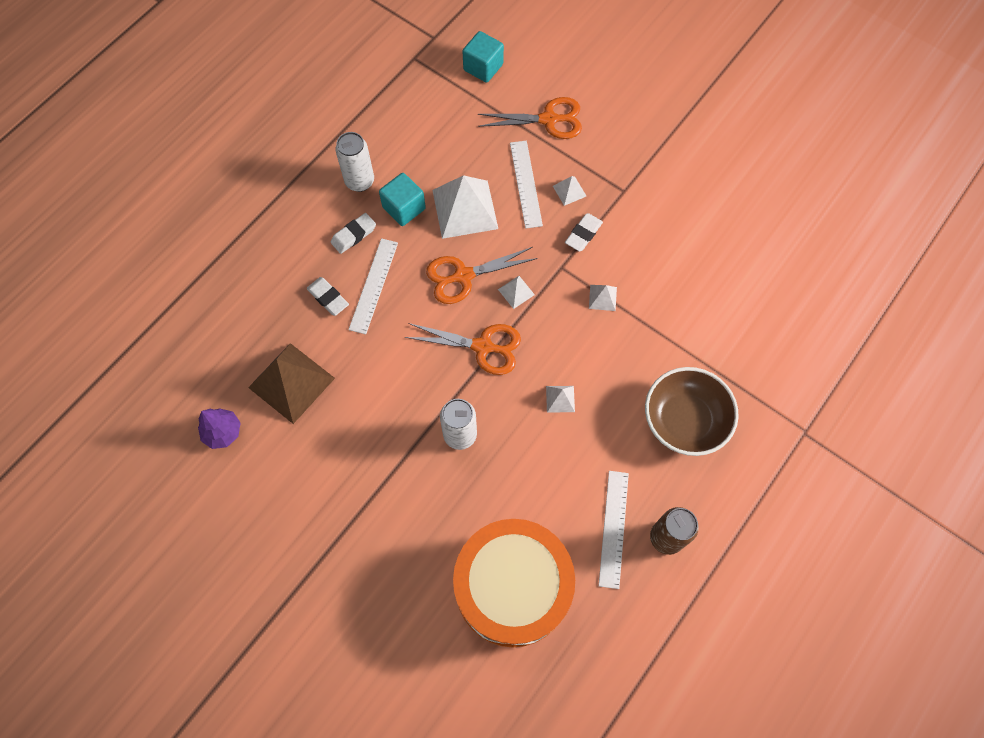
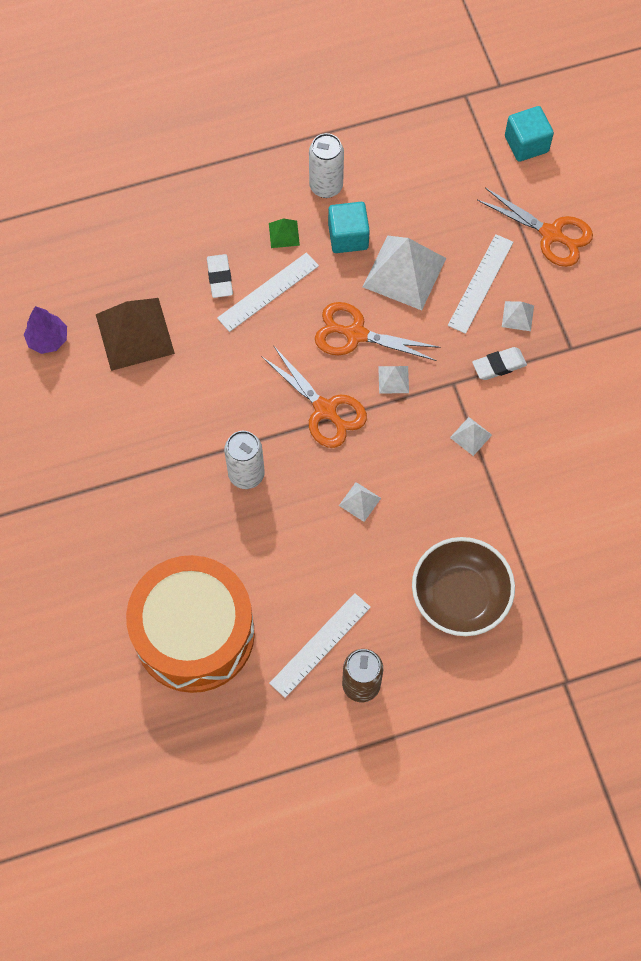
camera: 35 degrees right, 0 degrees up
(353, 235) = (284, 234): white eraser -> green pyramid

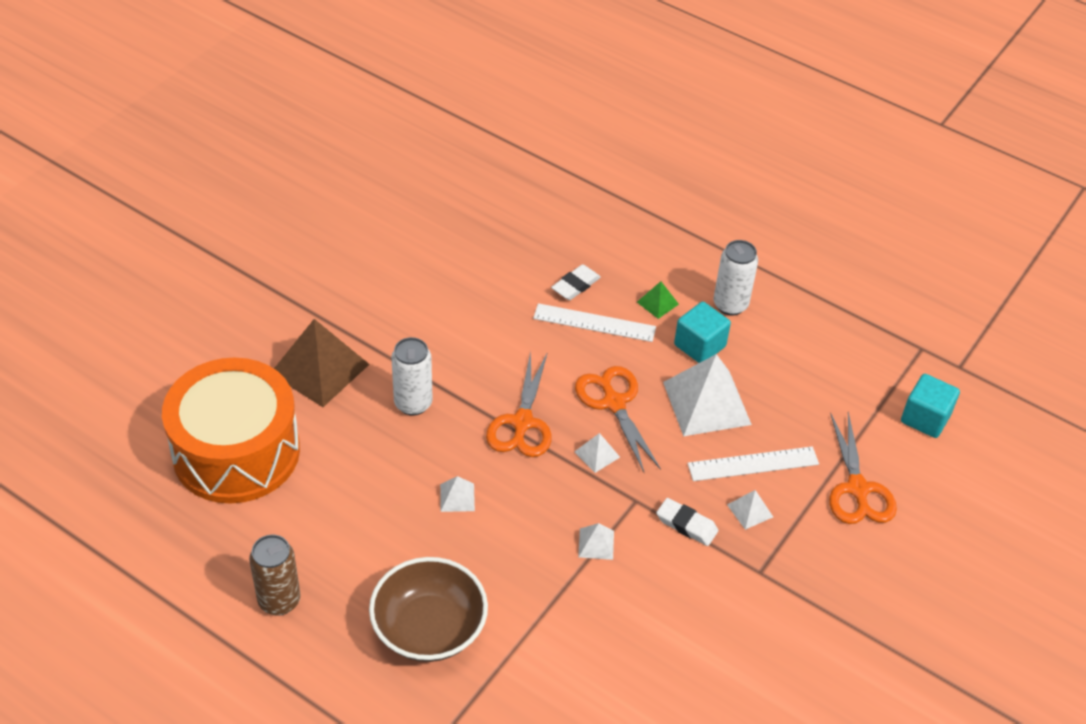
camera: 50 degrees right, 20 degrees down
(48, 339) = (419, 215): purple tree -> none
(134, 333) = (474, 262): brown pyramid -> brown pyramid (319, 368)
(320, 645) = (295, 547): white ruler -> none

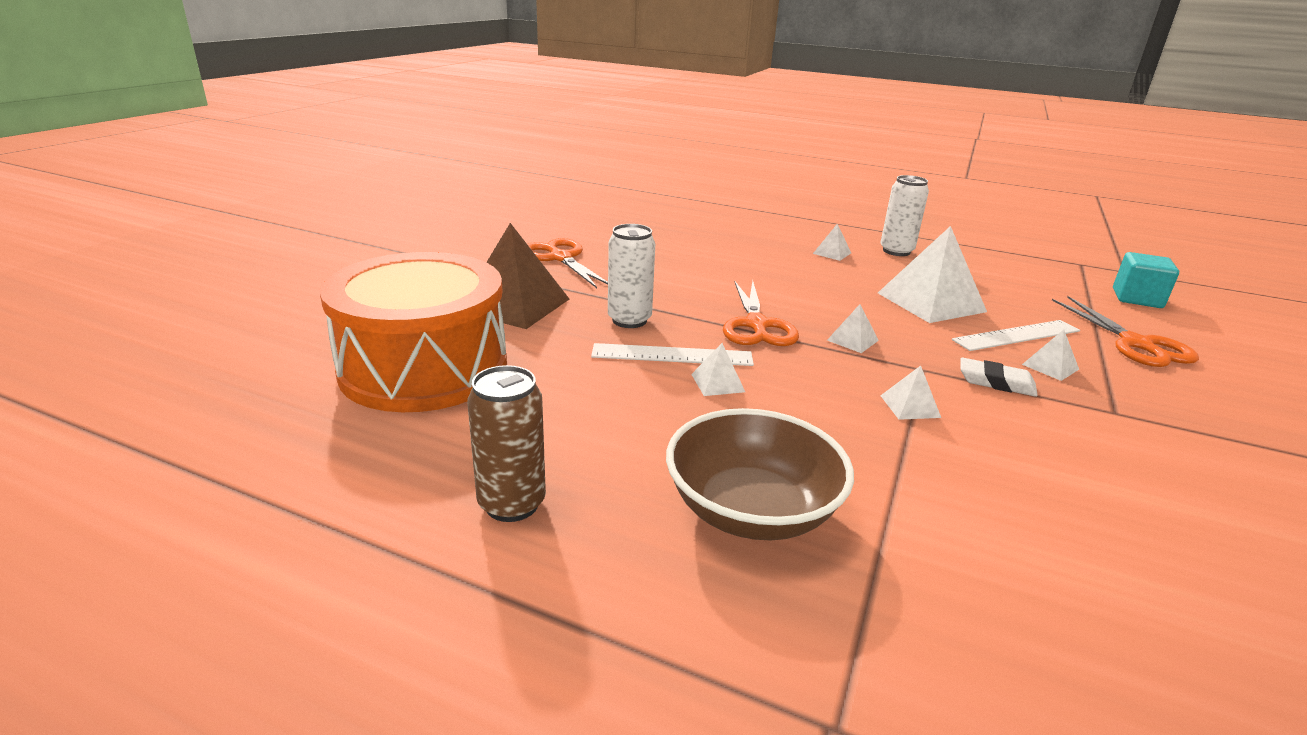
camera: 10 degrees left, 20 degrees down
(575, 285) = (750, 248): white eraser -> none
(594, 323) = (783, 265): white ruler -> white ruler (672, 355)
(614, 403) = (841, 307): orange scissors -> orange scissors (561, 258)
(657, 303) = (832, 253): green pyramid -> white pyramid
(699, 346) = (891, 272): turquoise cube -> none

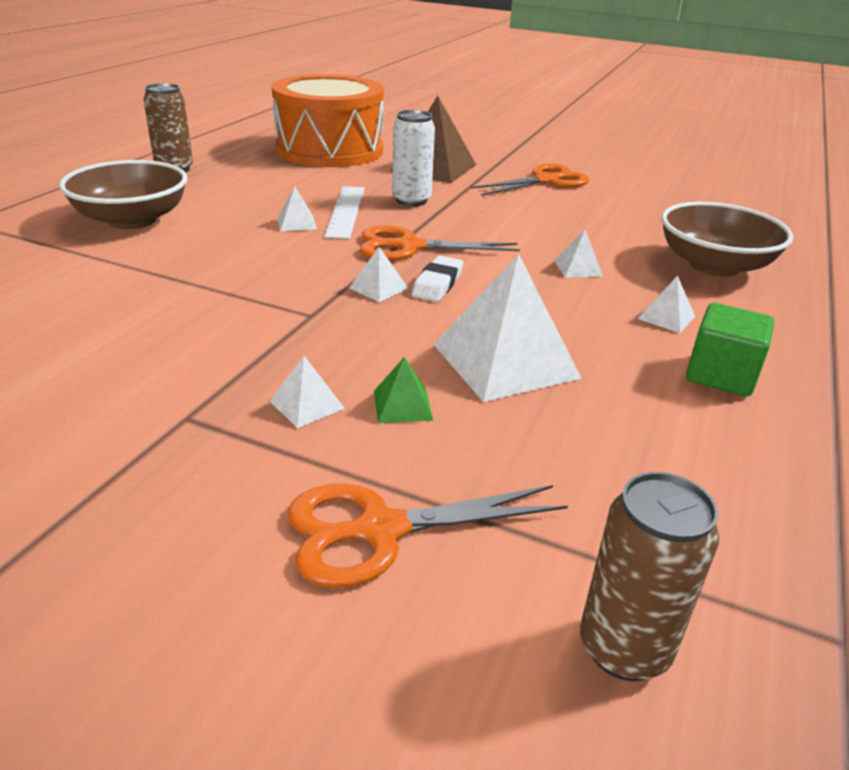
camera: 90 degrees right, 5 degrees up
(740, 230) = (714, 265): none -> brown bowl
(896, 251) = (721, 375): white can -> green cube
(910, 406) = (238, 293): white pyramid -> white pyramid (578, 268)
(996, 382) = (273, 351): white eraser -> white eraser (437, 284)
(1016, 335) = (402, 405): white ruler -> green pyramid
(1137, 298) = (624, 648): turquoise cube -> brown can

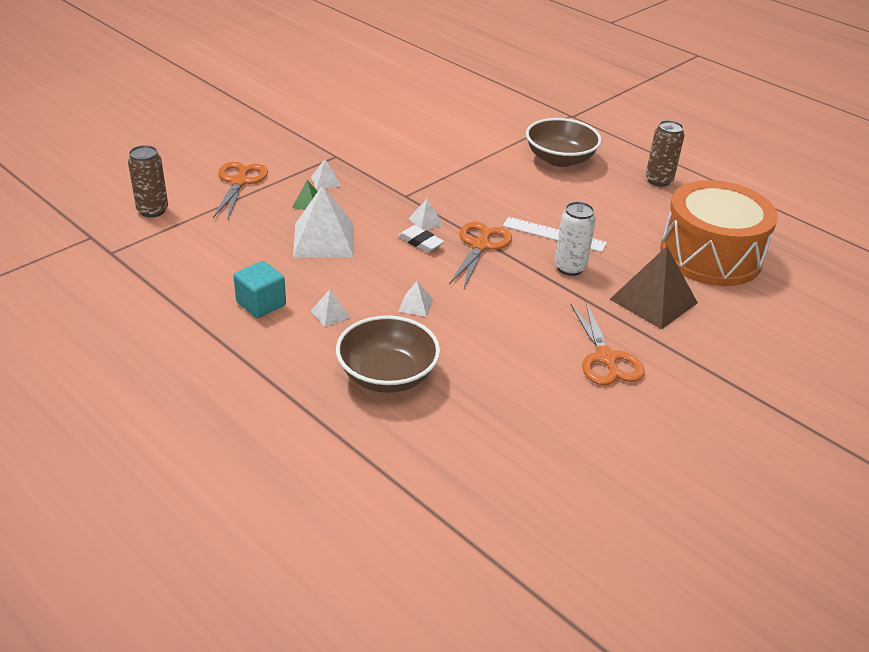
camera: 110 degrees right, 5 degrees up
(296, 223) = (537, 212): white pyramid -> none
(721, 375) = (261, 304): green cube -> turquoise cube

